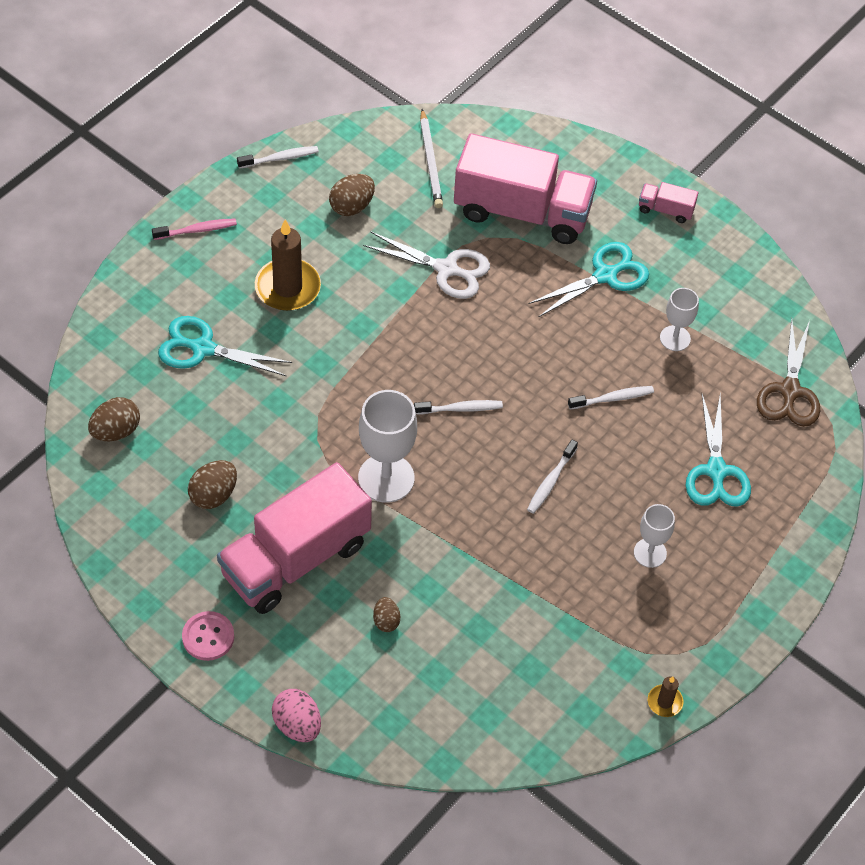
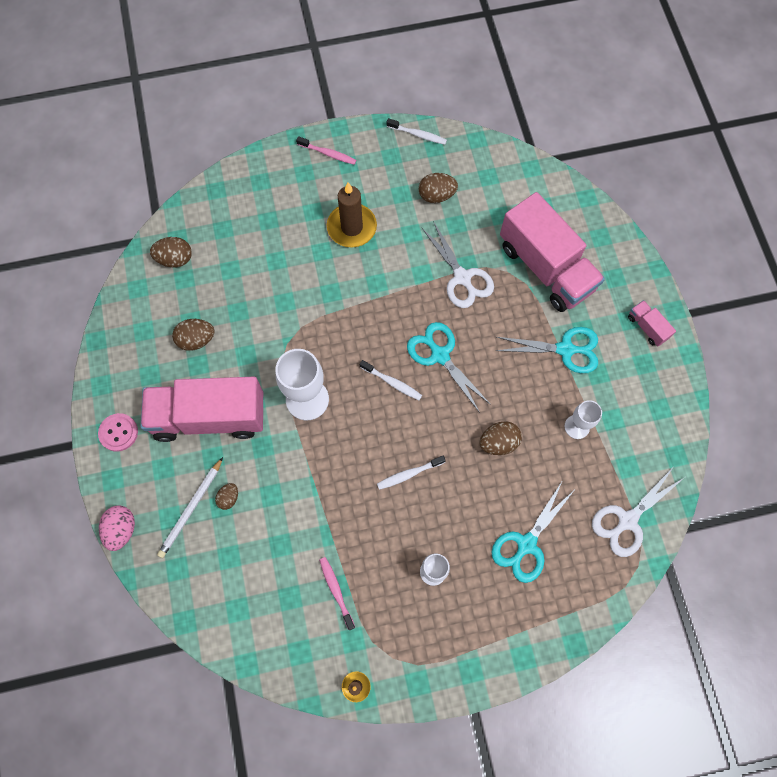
camera: 40 degrees right, 15 degrees up
(203, 348) = (268, 236): turquoise scissors -> turquoise scissors (440, 355)
(431, 161) = (513, 194): white pencil -> white pencil (191, 509)
(571, 632) = (336, 591): none -> pink toothbrush
(613, 398) = (498, 442): white toothbrush -> brown egg
(790, 391) = (627, 520): brown scissors -> white scissors

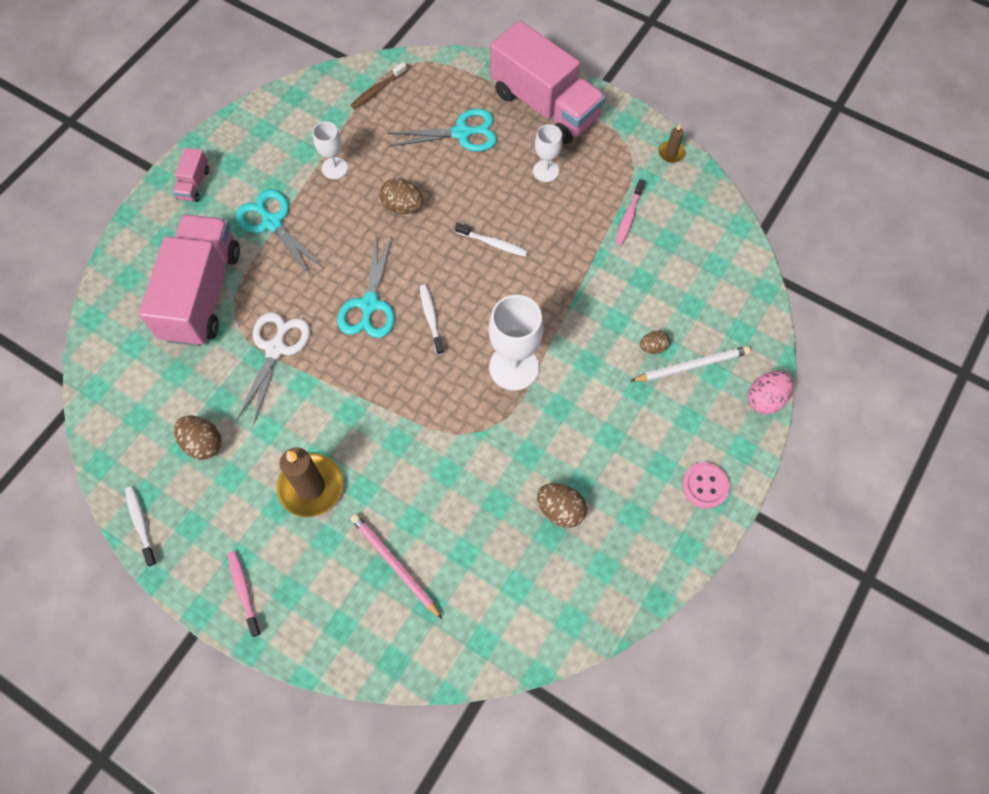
camera: 135 degrees left, 5 degrees down
(175, 259) = (506, 618): brown egg -> none
(209, 417) = (611, 427): pink truck -> pink truck (545, 105)
(262, 231) = (394, 565): none -> pink pencil
(627, 520) = (377, 90): white scissors -> brown toothbrush

